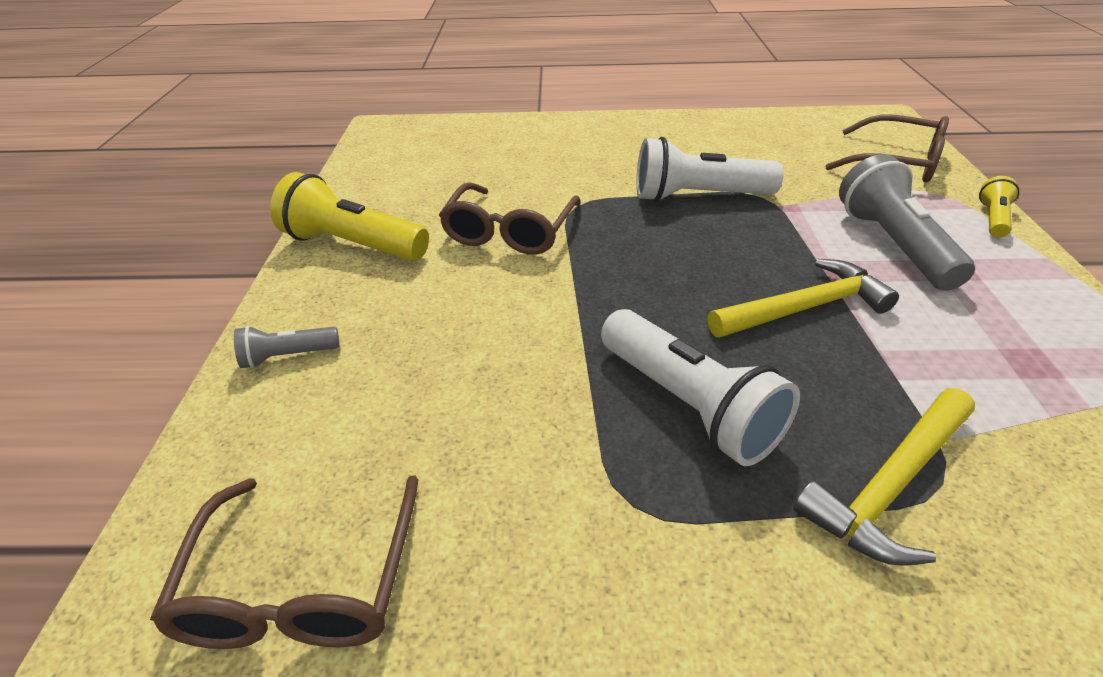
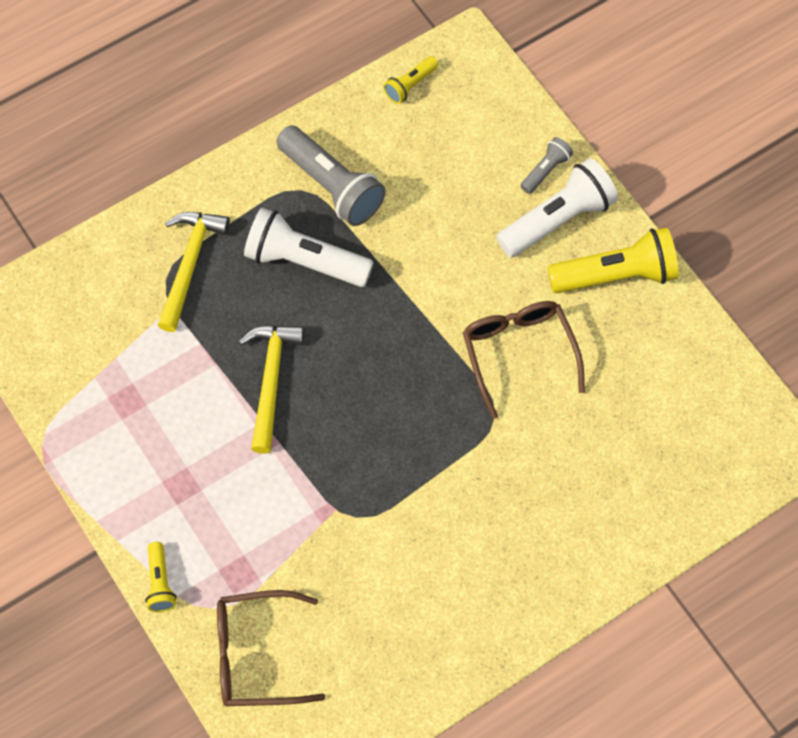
camera: 145 degrees right, 25 degrees up
(302, 585) = (410, 85): brown glasses -> yellow flashlight
(697, 196) = (406, 487): white flashlight -> white flashlight (558, 220)
(804, 308) = (271, 381): yellow hammer -> yellow hammer turned 150 degrees clockwise
(893, 244) = (230, 496): grey flashlight -> grey flashlight (331, 186)

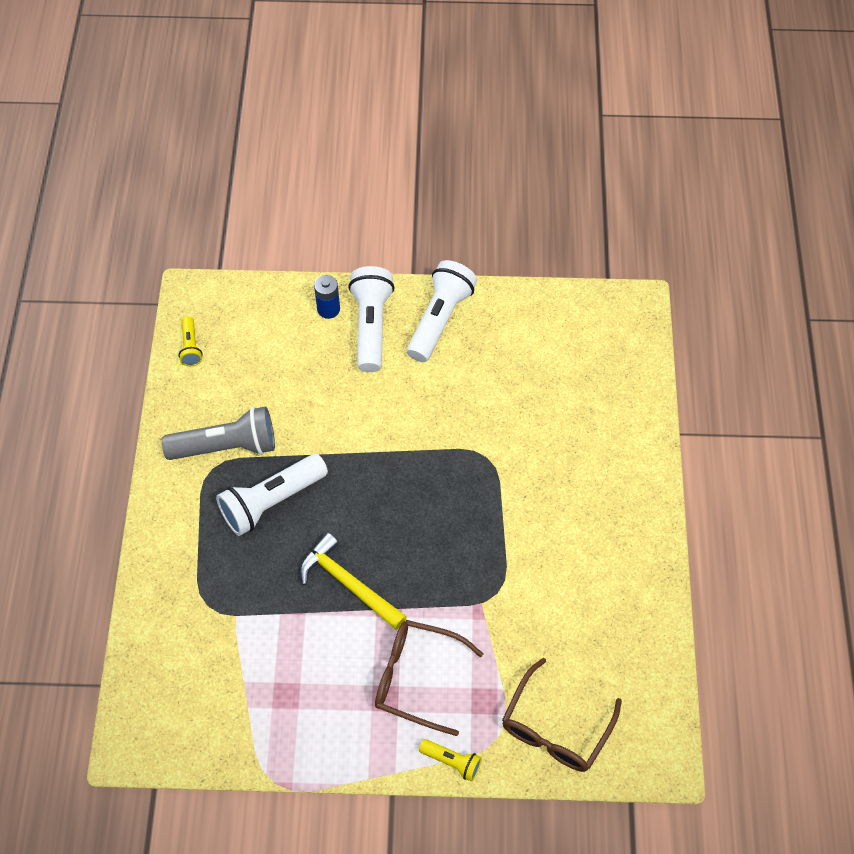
camera: 55 degrees left, 5 degrees down
(189, 265) = (209, 581): yellow hammer -> none
(519, 353) = (451, 413): brown glasses -> brown glasses (417, 678)
(546, 170) = (328, 309): grey flashlight -> blue battery
(616, 275) = (440, 319): yellow flashlight -> white flashlight

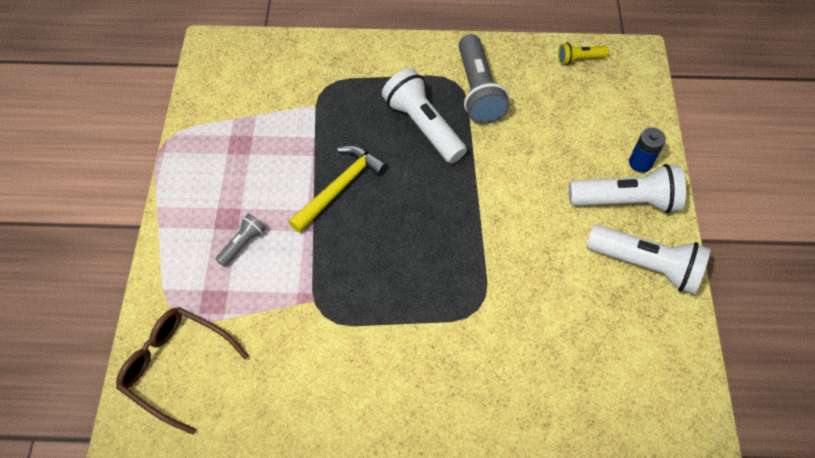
camera: 90 degrees right, 0 degrees up
(417, 678) = (243, 244): brown glasses -> grey flashlight
(452, 761) = (159, 273): yellow flashlight -> none

